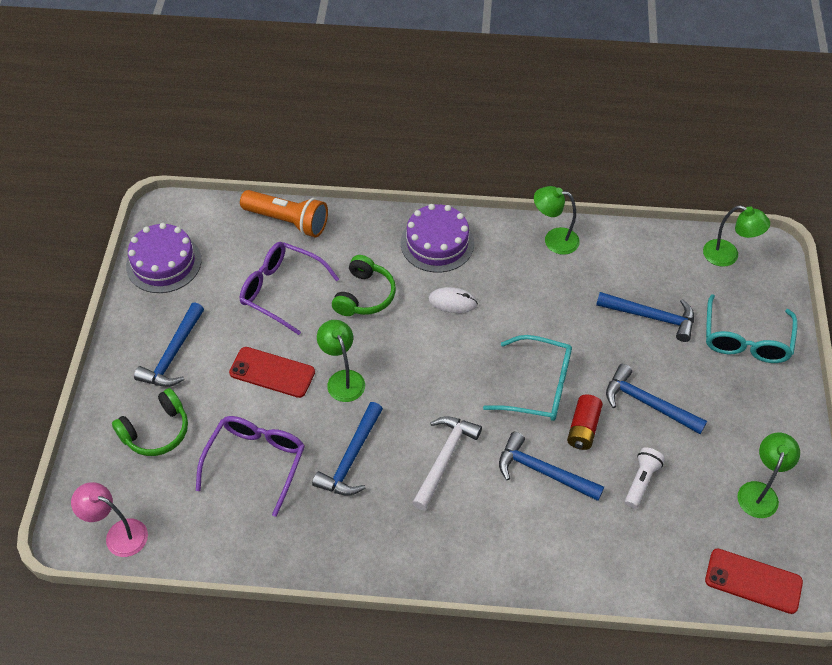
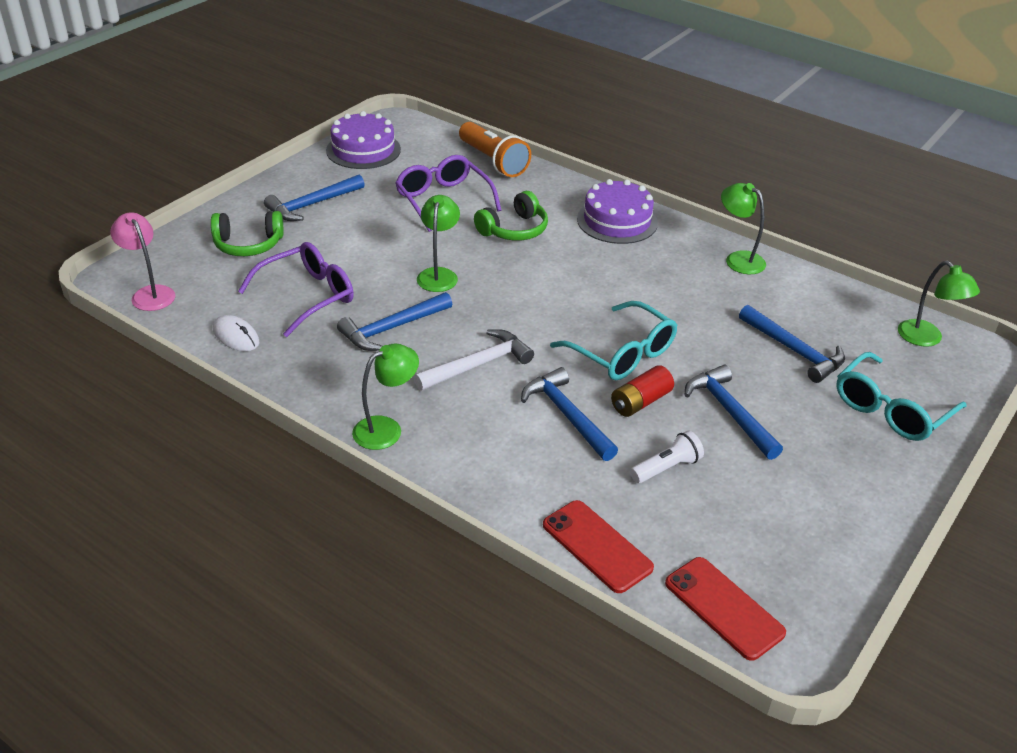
camera: 30 degrees right, 15 degrees down
(272, 372) = (381, 247): red phone -> red phone (596, 546)
(453, 302) = (593, 264): white mouse -> white mouse (236, 336)
(759, 492) = (799, 537): green lamp -> green lamp (386, 429)

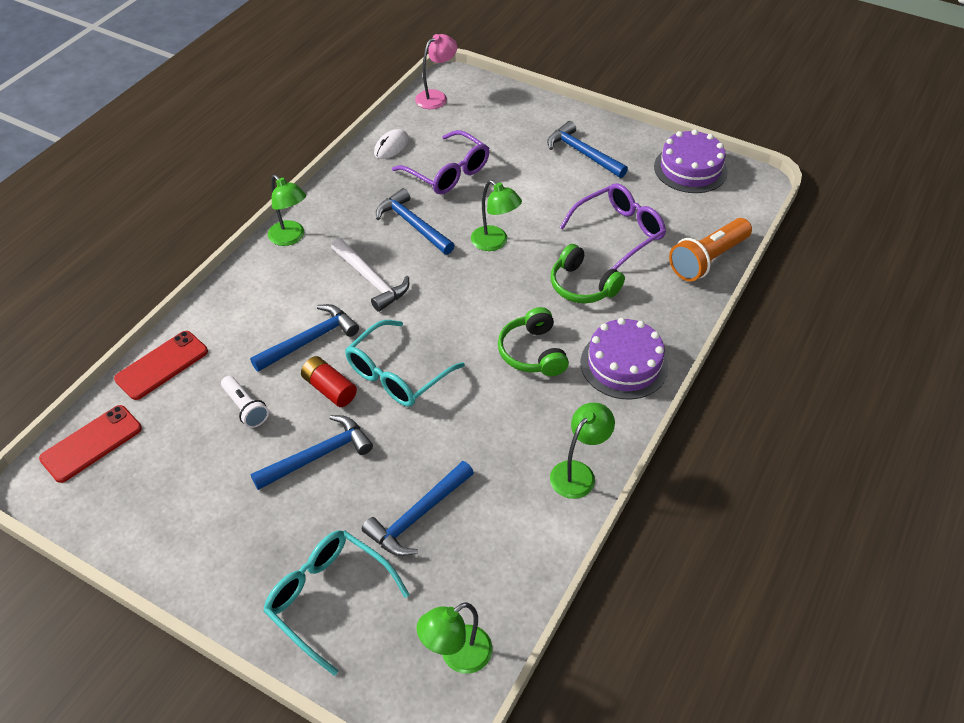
camera: 85 degrees right, 10 degrees up
(248, 245) = (512, 130): green headphones -> green headphones (532, 352)
(438, 274) = (495, 243): green lamp -> green lamp turned 45 degrees clockwise

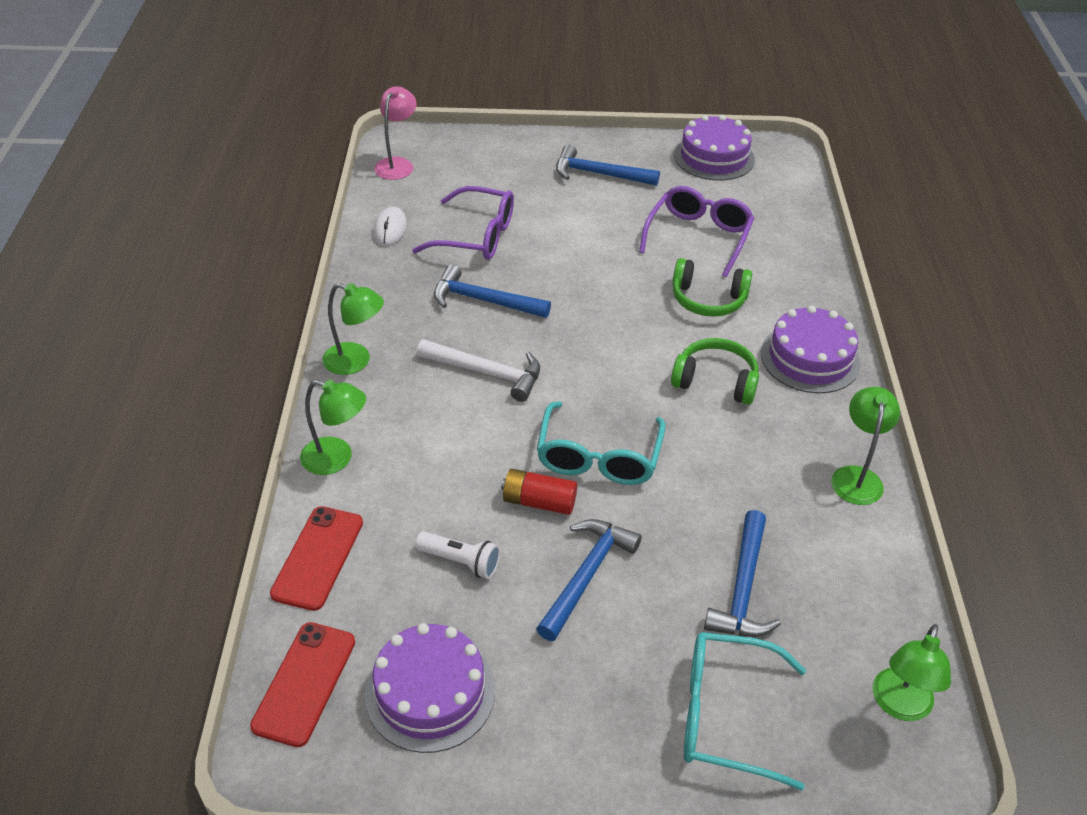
camera: 30 degrees left, 5 degrees down
(157, 486) = (430, 692): none -> purple cake
(310, 340) = (472, 460): blue hammer -> none
(495, 243) = (586, 289): green lamp -> green lamp (337, 459)
(532, 352) = (715, 381): green headphones -> green headphones turned 150 degrees clockwise
(707, 260) = (801, 235): orange flashlight -> none

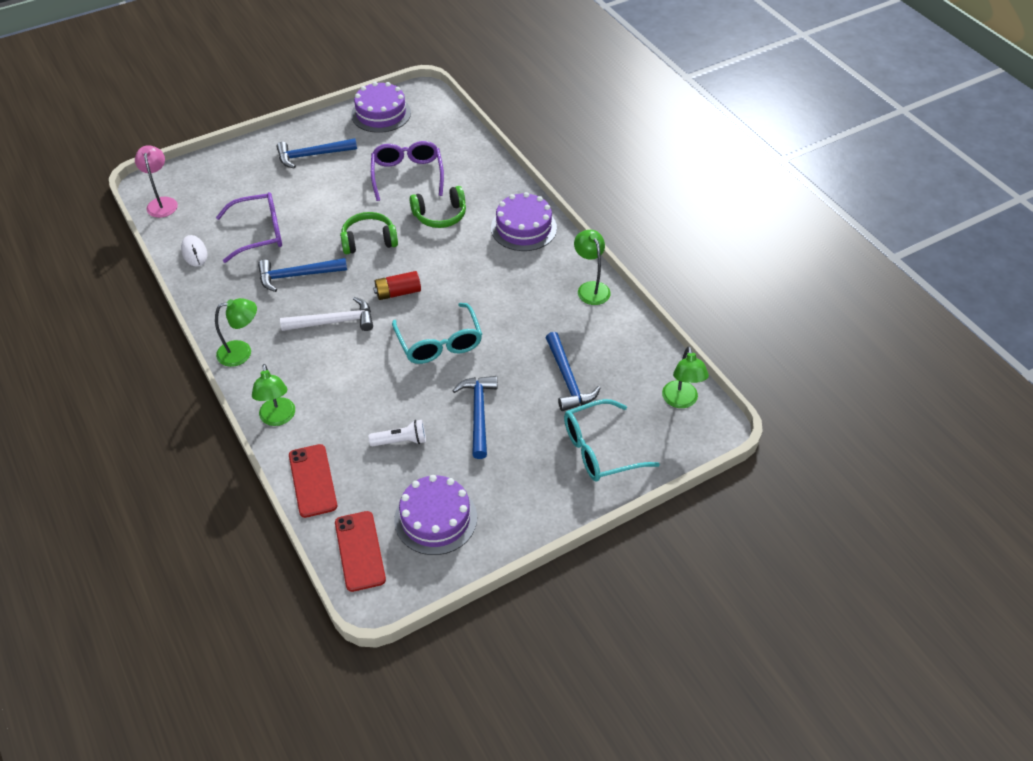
camera: 30 degrees left, 5 degrees up
(337, 459) = (278, 418): green lamp -> green lamp turned 90 degrees clockwise
(539, 502) = (422, 385): red battery -> red battery (398, 292)
(715, 381) = (478, 266): green headphones -> green headphones (369, 240)

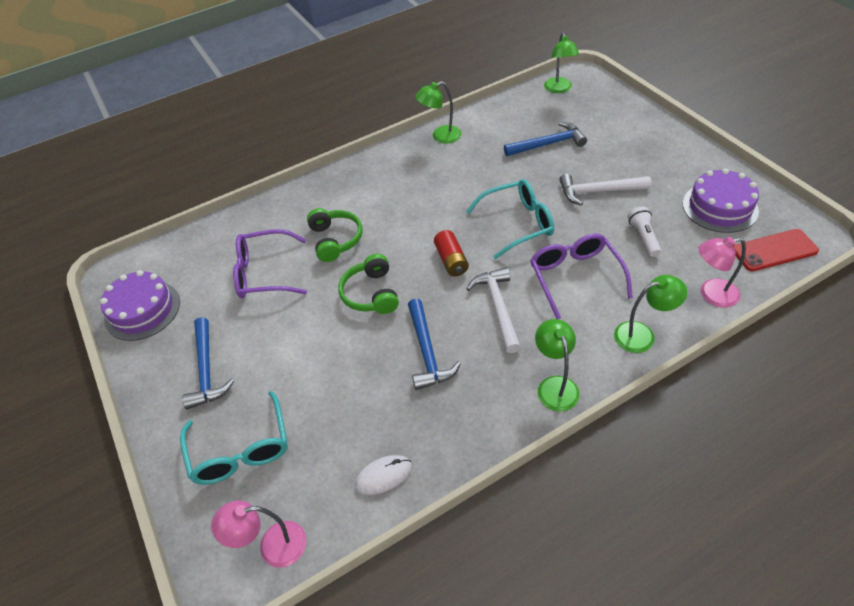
camera: 85 degrees left, 0 degrees up
(260, 233) = (350, 404): purple glasses -> purple glasses (575, 277)
(312, 481) = (711, 294): red phone -> pink lamp
(478, 413) = (598, 191): blue hammer -> white hammer
(523, 228) = (360, 180): purple cake -> none
(599, 450) = (618, 125): turquoise glasses -> turquoise glasses (241, 450)
(681, 401) = (559, 89): green lamp -> green lamp turned 90 degrees clockwise

